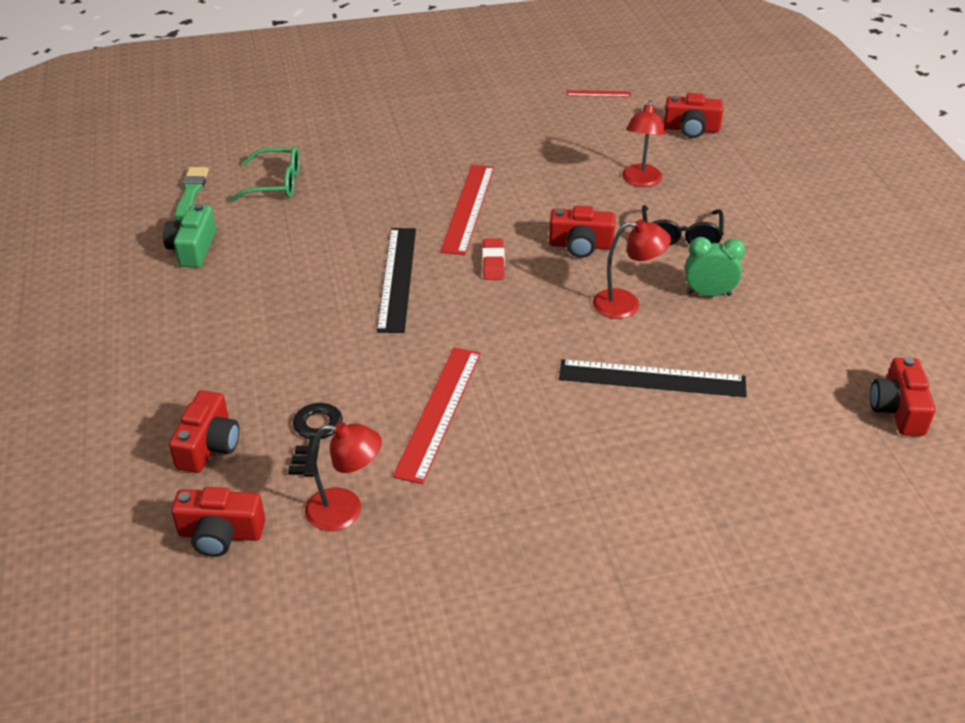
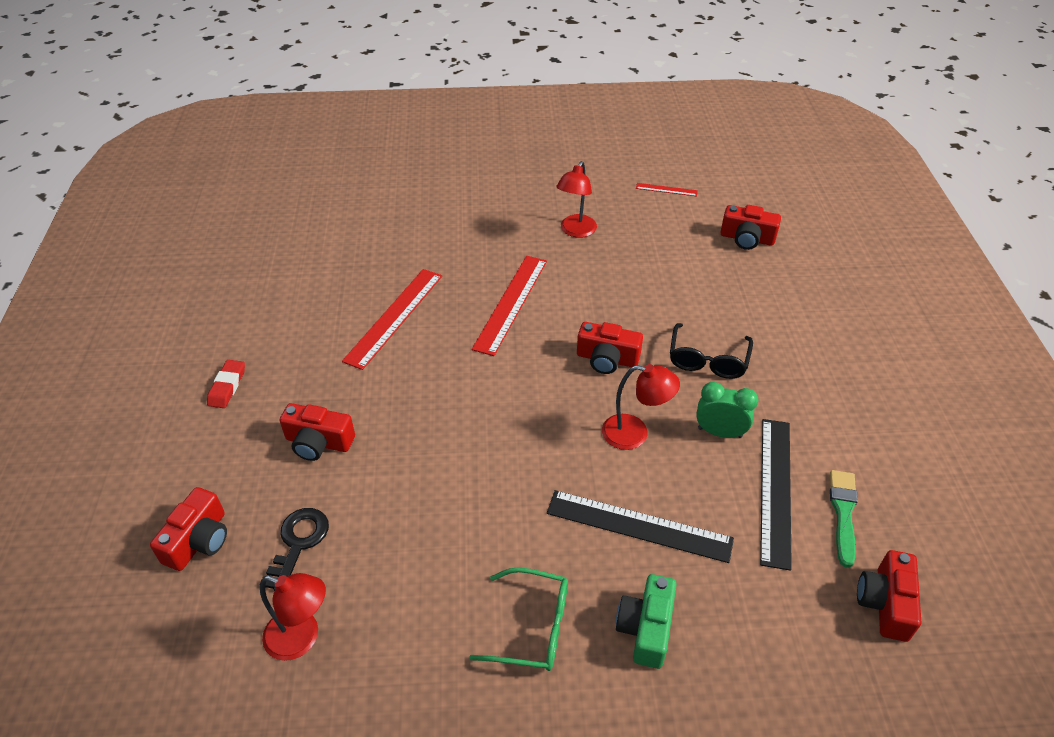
camera: 10 degrees right, 5 degrees up
(191, 192) = (265, 256): green brush -> green brush (843, 513)
(193, 249) = (249, 317): green camera -> green camera (646, 628)
(220, 534) = (179, 645): red camera -> red camera (318, 442)
(276, 184) = (343, 256): green glasses -> green glasses (533, 627)
(397, 278) = (424, 374): black ruler -> black ruler (775, 490)
(439, 412) = (421, 534): red ruler -> red ruler (394, 317)
(493, 262) = (518, 368): red eraser -> red eraser (227, 386)
(640, 181) = (683, 292): red lamp -> red lamp (575, 231)

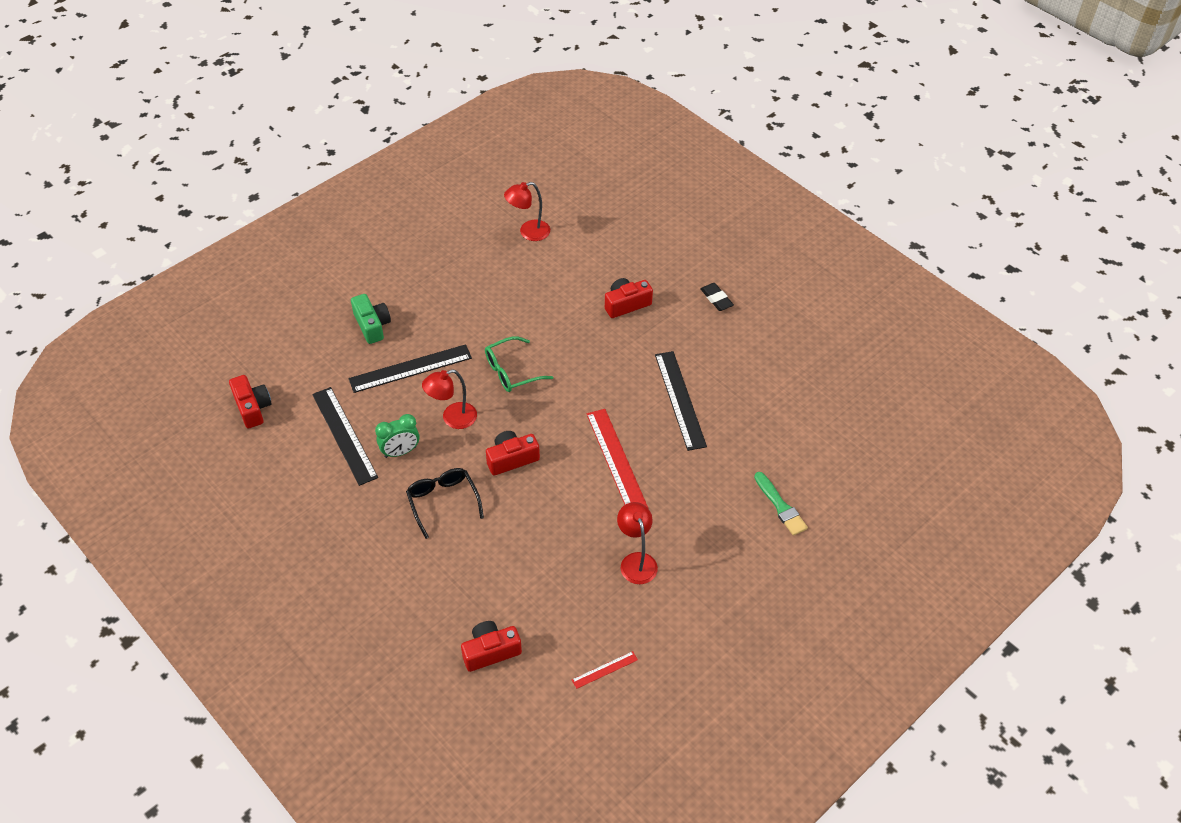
camera: 140 degrees right, 5 degrees up
(199, 540) = (624, 234): red camera -> none
(227, 386) = (716, 299): red eraser -> black eraser
(298, 543) = (576, 260): black key -> none
(394, 317) = (680, 399): red ruler -> black ruler
(533, 627) = (427, 295): green glasses -> green glasses (511, 371)
(843, 513) = (296, 445): green brush -> green brush (780, 506)

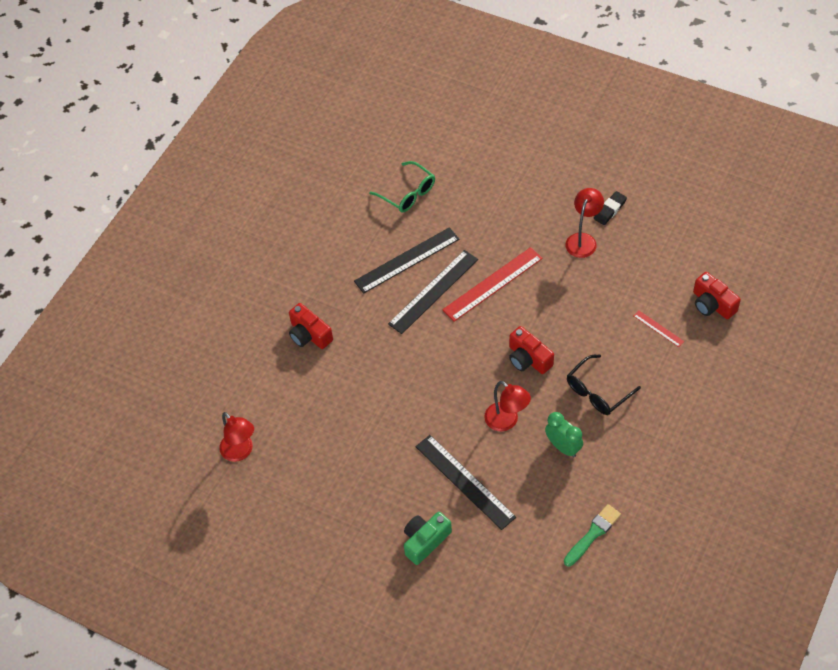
camera: 105 degrees left, 5 degrees up
(252, 408) = (575, 599): red camera -> none
(344, 435) = (567, 501): black ruler -> black ruler (433, 291)
(511, 371) = (431, 396): green glasses -> green glasses (408, 193)
(604, 670) = (685, 229): red ruler -> red ruler (658, 328)
(636, 561) = (583, 240): red lamp -> red lamp turned 150 degrees clockwise
(716, 299) = (275, 268): black eraser -> black eraser (610, 210)
(780, 506) = (485, 166): green brush -> green brush (593, 534)

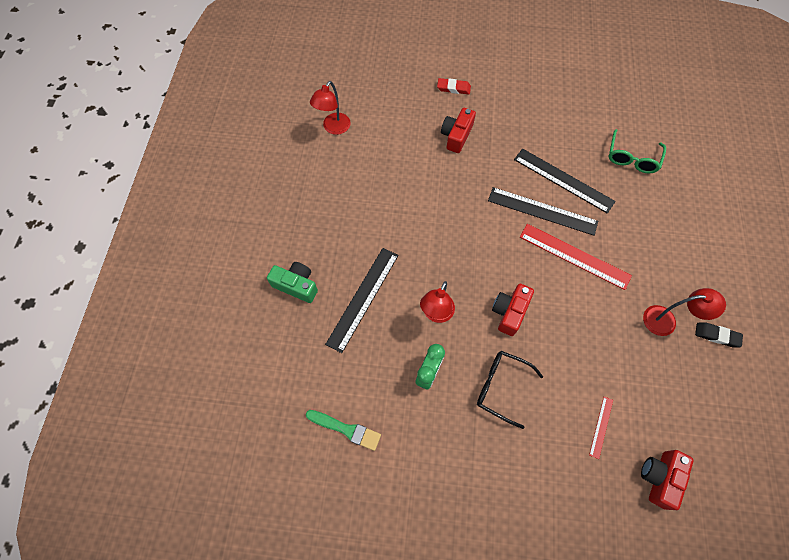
camera: 65 degrees right, 10 degrees up
(244, 316) = (453, 88): none -> red eraser

